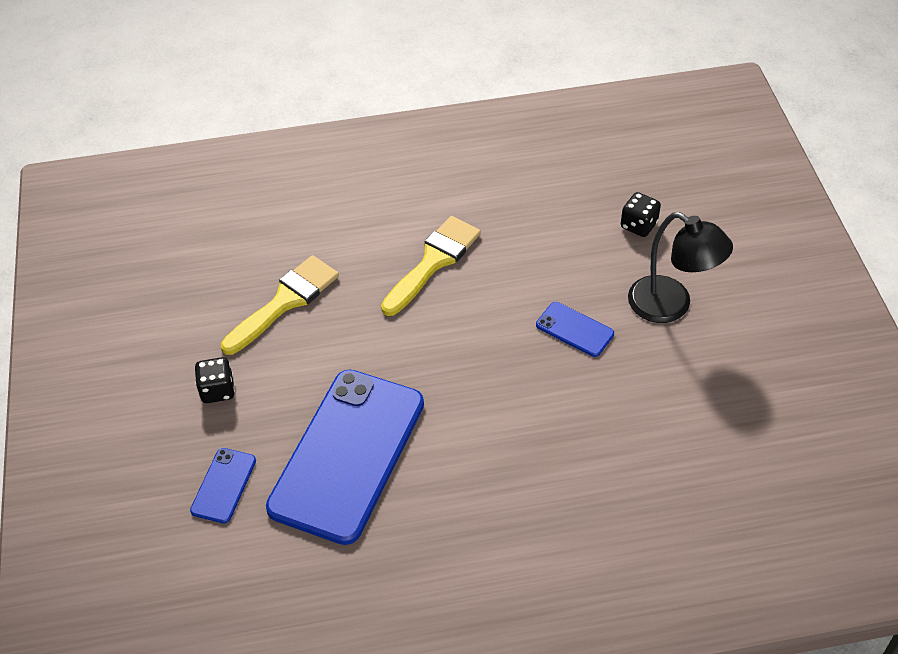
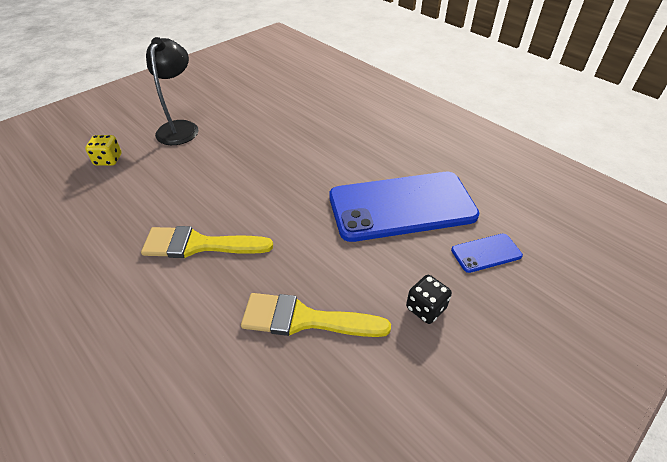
camera: 125 degrees left, 5 degrees down
(574, 329) = (224, 155): blue phone -> none
(638, 225) = (108, 160): black dice -> yellow dice

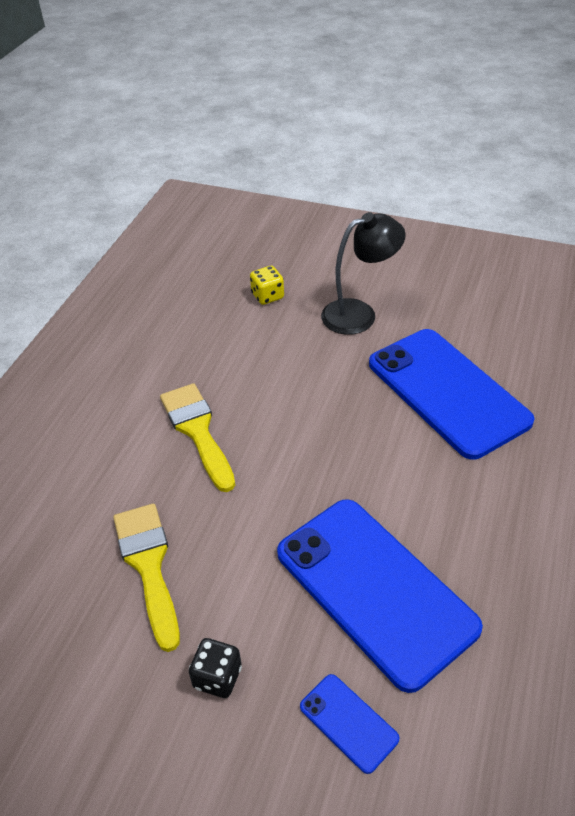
camera: 65 degrees right, 0 degrees up
(282, 121) = (447, 392): none -> blue phone

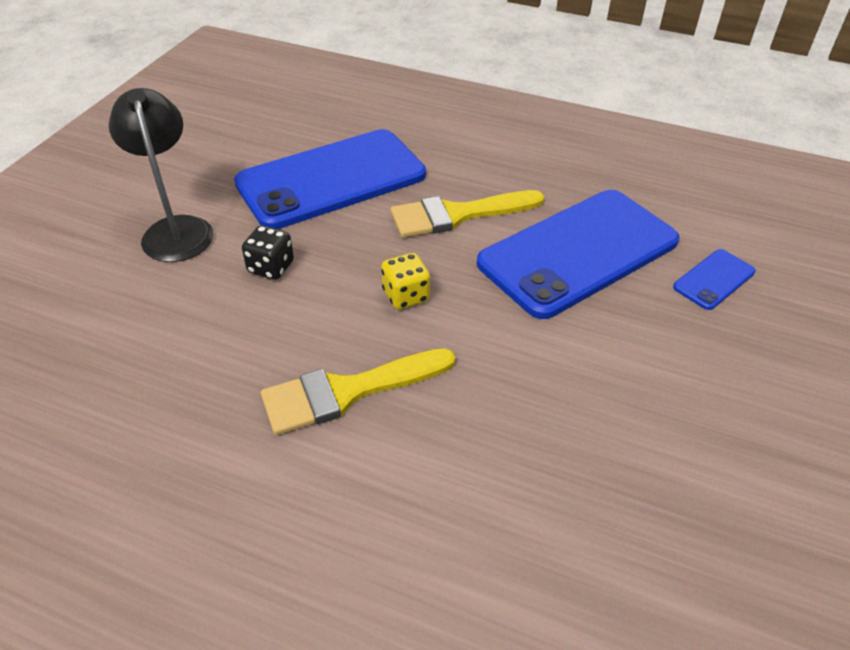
camera: 90 degrees left, 0 degrees up
(148, 565) = (565, 436): yellow brush -> yellow brush (457, 215)
(217, 677) = (694, 369): black dice -> black dice (271, 267)
(267, 296) = (93, 313): yellow dice -> yellow dice (406, 296)

